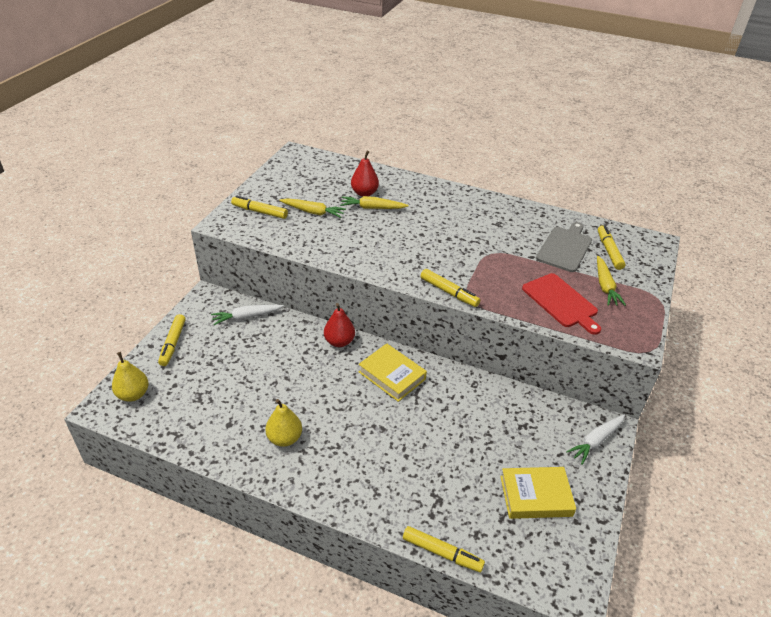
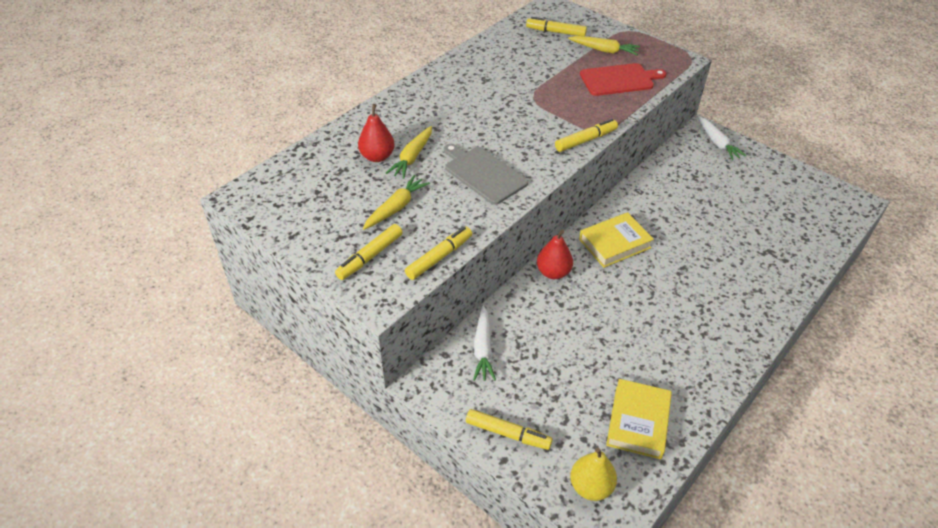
camera: 70 degrees left, 5 degrees up
(284, 438) = (685, 345): yellow pear -> none
(442, 553) = (822, 264): yellow marker -> yellow marker (439, 257)
(535, 496) = (769, 193): yellow book -> yellow book (638, 422)
(565, 248) = (541, 53): grey cutting board -> grey cutting board (483, 174)

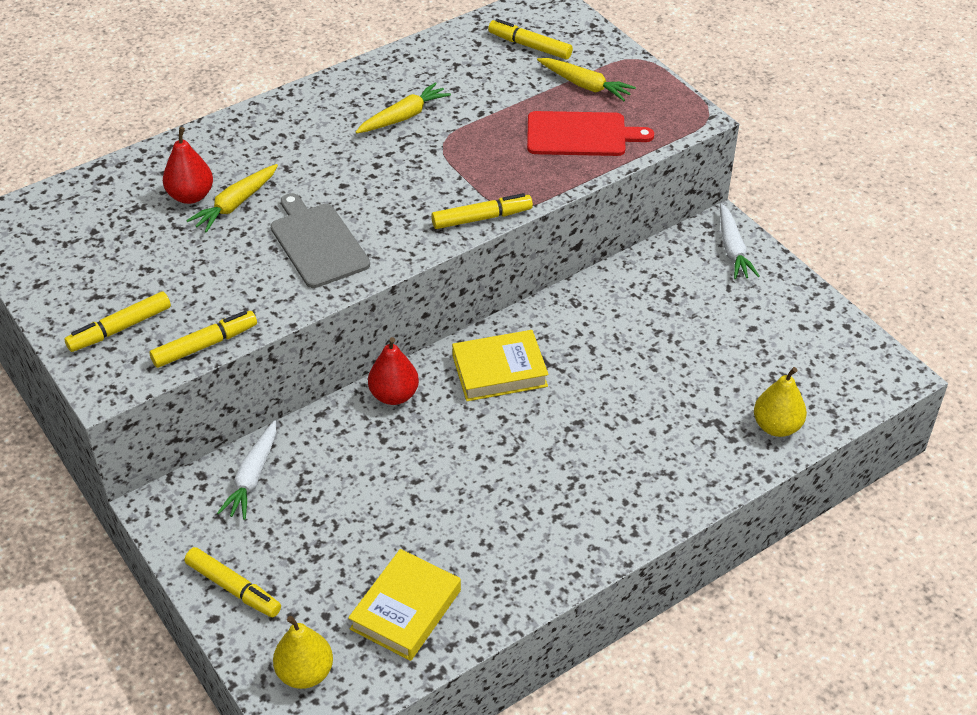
camera: 15 degrees right, 0 degrees up
(396, 207) = (182, 270): yellow carrot -> yellow carrot (404, 117)
(807, 247) = (776, 426): none -> yellow pear

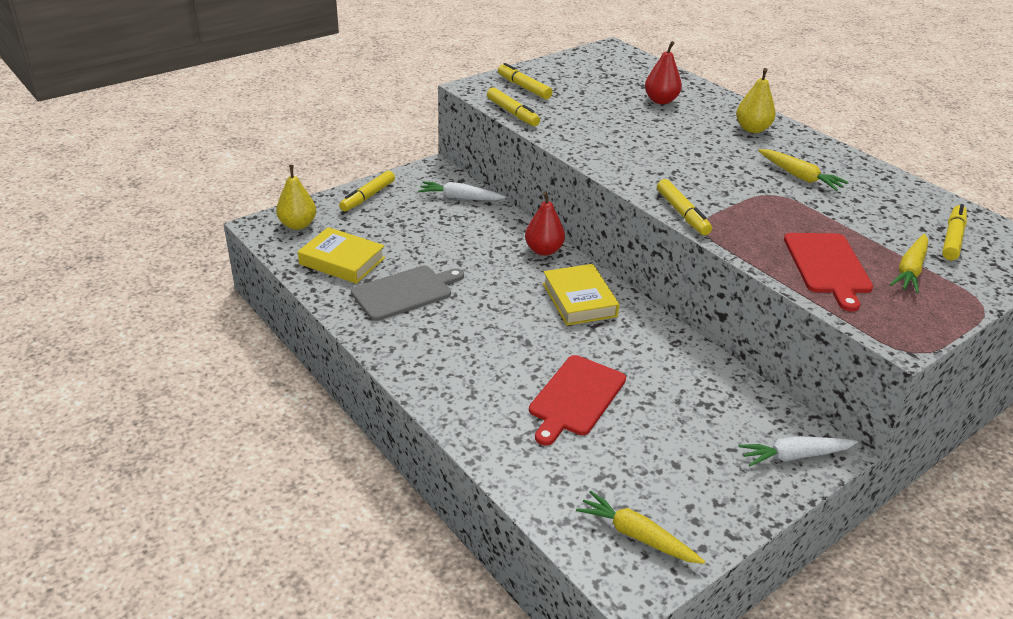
camera: 85 degrees right, 10 degrees down
(235, 204) = (658, 116): yellow carrot -> yellow carrot (636, 535)
(317, 243) = (627, 146): grey cutting board -> grey cutting board (405, 292)
(667, 389) = (575, 397): none -> red cutting board
(776, 426) = (538, 473): yellow pear -> yellow pear (752, 129)

